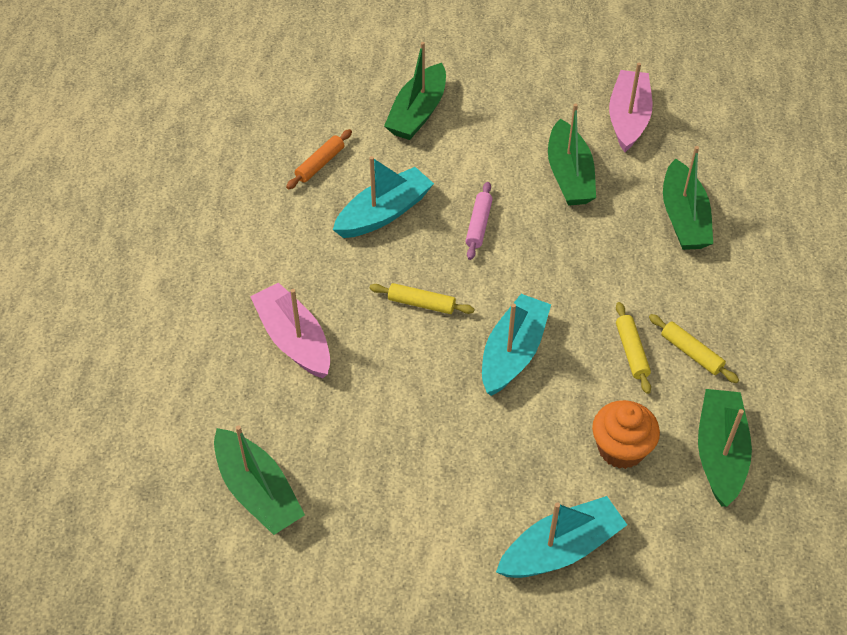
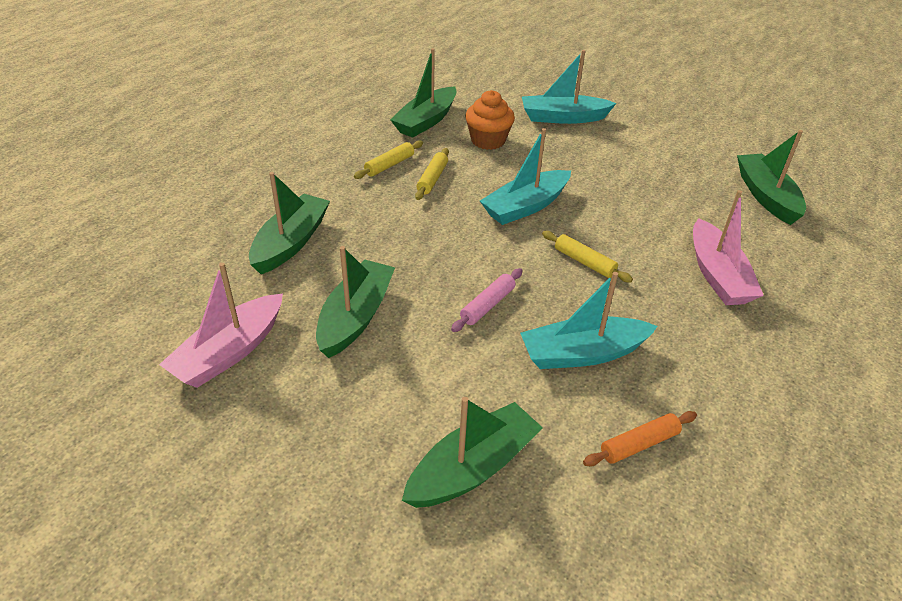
camera: 155 degrees left, 10 degrees down
(691, 353) = (389, 165): yellow rolling pin -> yellow rolling pin turned 60 degrees clockwise

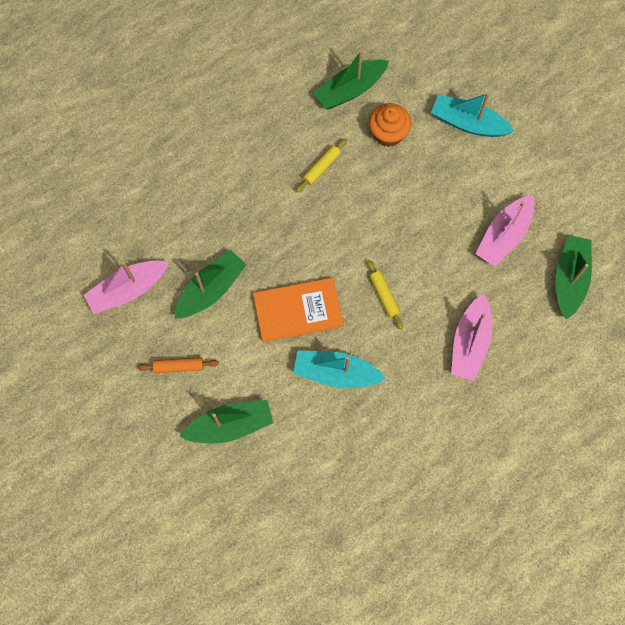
camera: 25 degrees right, 30 degrees up
(291, 242) = (195, 203): green boat -> none
(389, 165) = (296, 139): yellow rolling pin -> none
(487, 305) = (298, 310): pink rolling pin -> orange book
(525, 206) = (375, 224): turquoise boat -> none
(639, 444) = (329, 448): orange rolling pin -> orange rolling pin (179, 366)
(670, 182) = (504, 236): none -> pink boat

